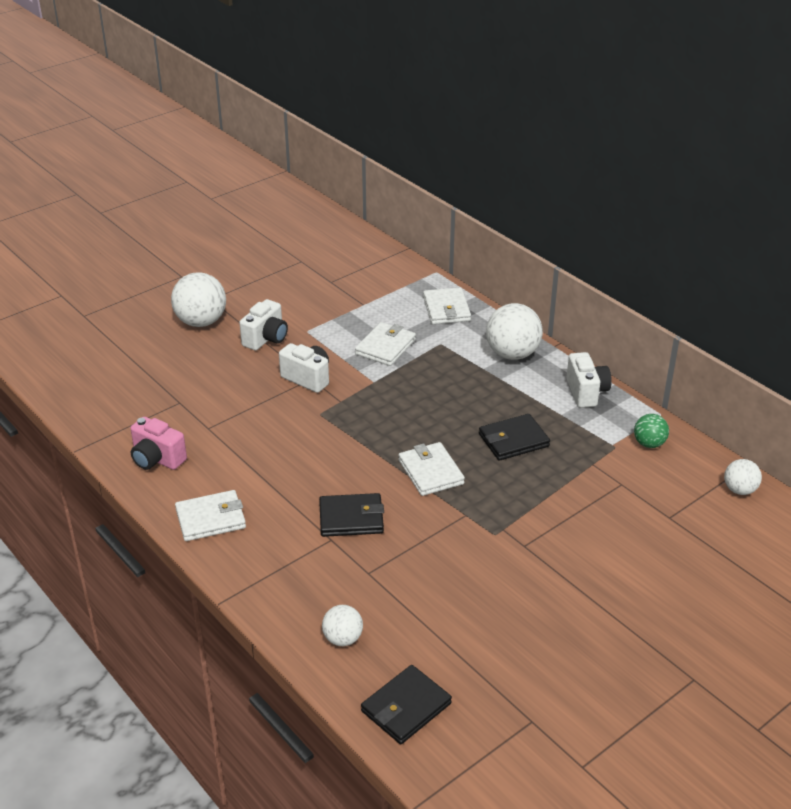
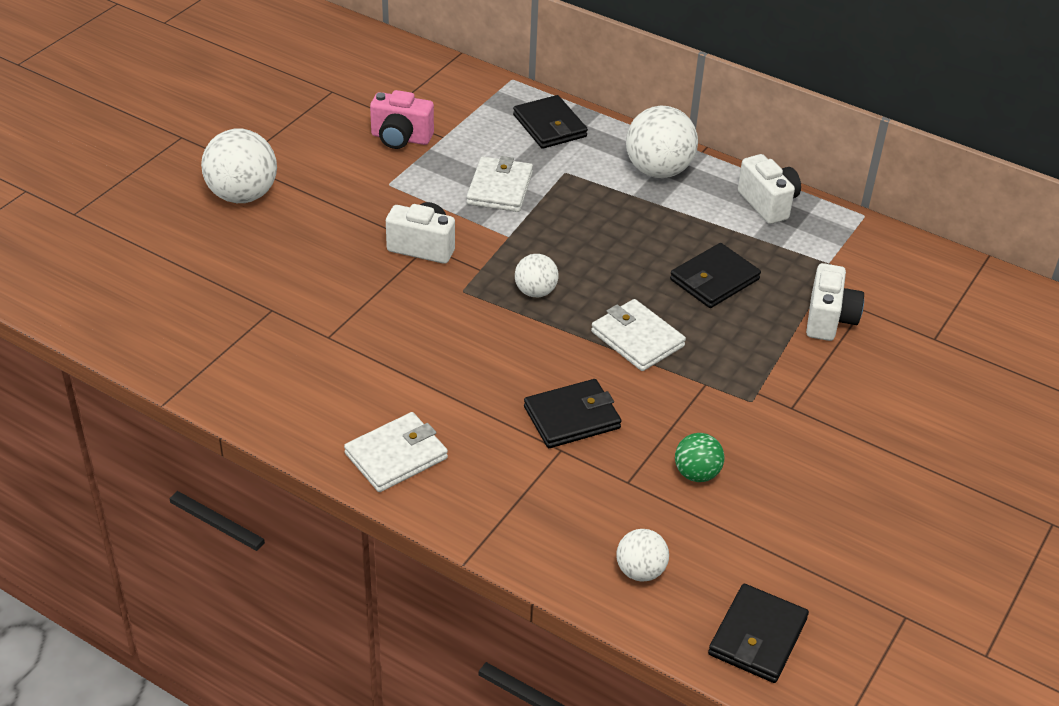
camera: 20 degrees left, 5 degrees up
(157, 459) = (283, 392): pink camera -> pink camera (400, 138)
(266, 339) = (341, 204): white camera -> white camera (829, 320)
(446, 309) = (550, 126): white wallet -> black wallet
(649, 444) = (869, 254): green ball -> green ball (696, 474)
(739, 490) = (993, 290): white ball -> white ball (535, 292)

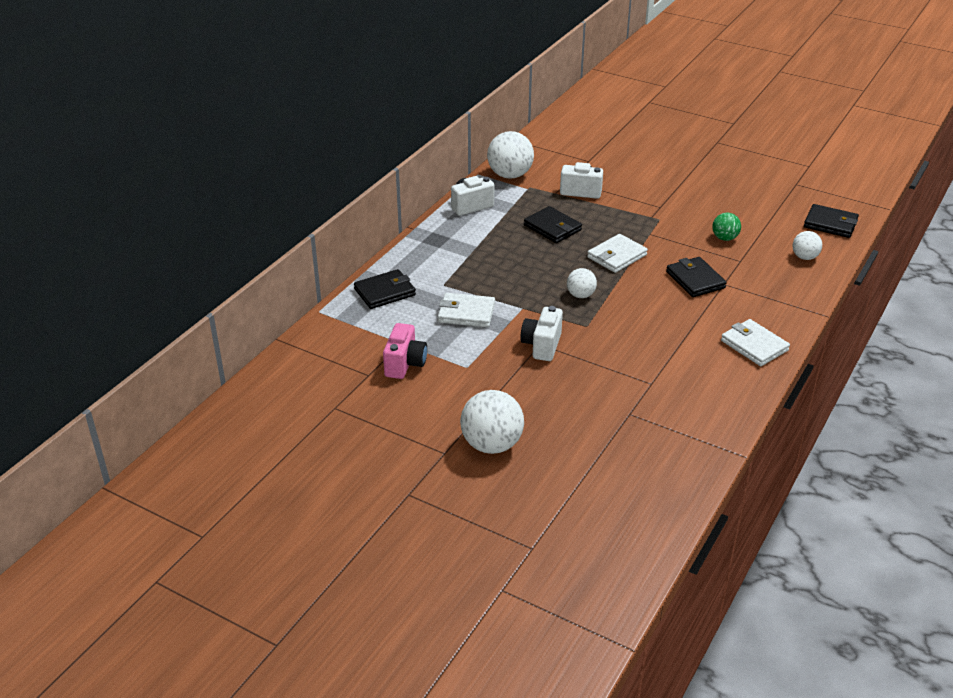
camera: 90 degrees left, 5 degrees down
(658, 170) = (438, 246): white ball -> white ball (510, 175)

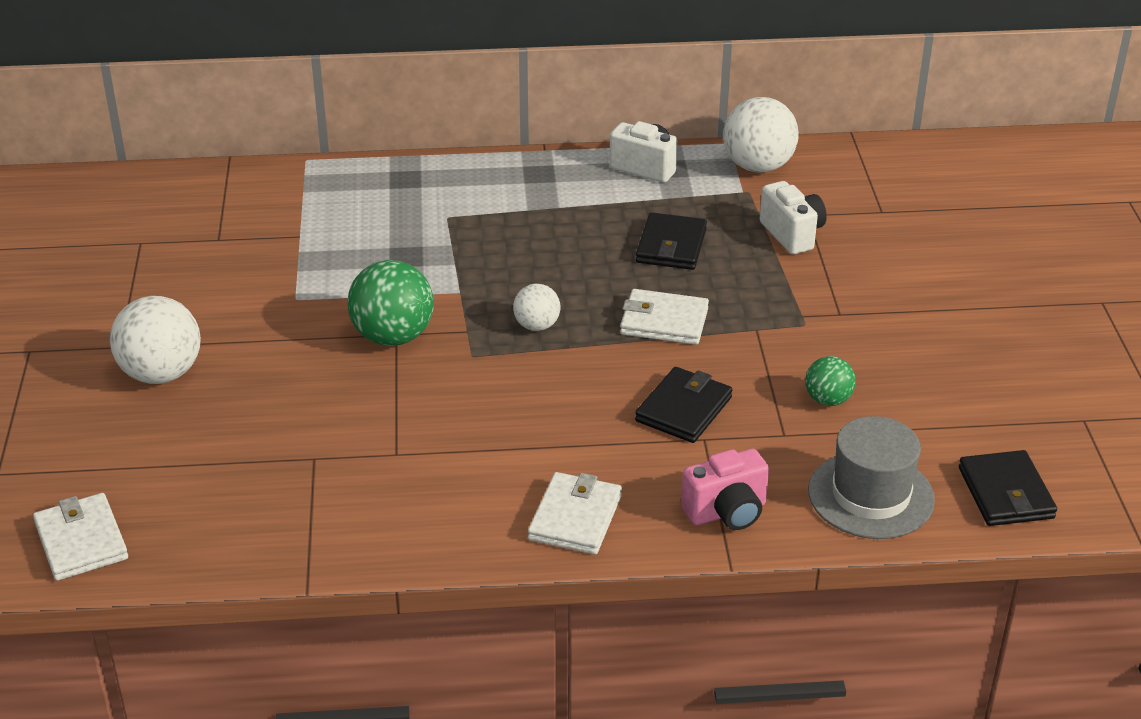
camera: 55 degrees right, 0 degrees up
(385, 292) = (388, 184): black wallet -> none
(405, 364) = (260, 254): pink camera -> pink camera (727, 512)
(466, 313) = (404, 256): white wallet -> white wallet (81, 541)
(542, 345) = (393, 336): white camera -> green ball
(804, 257) = (871, 495): white ball -> grey hat

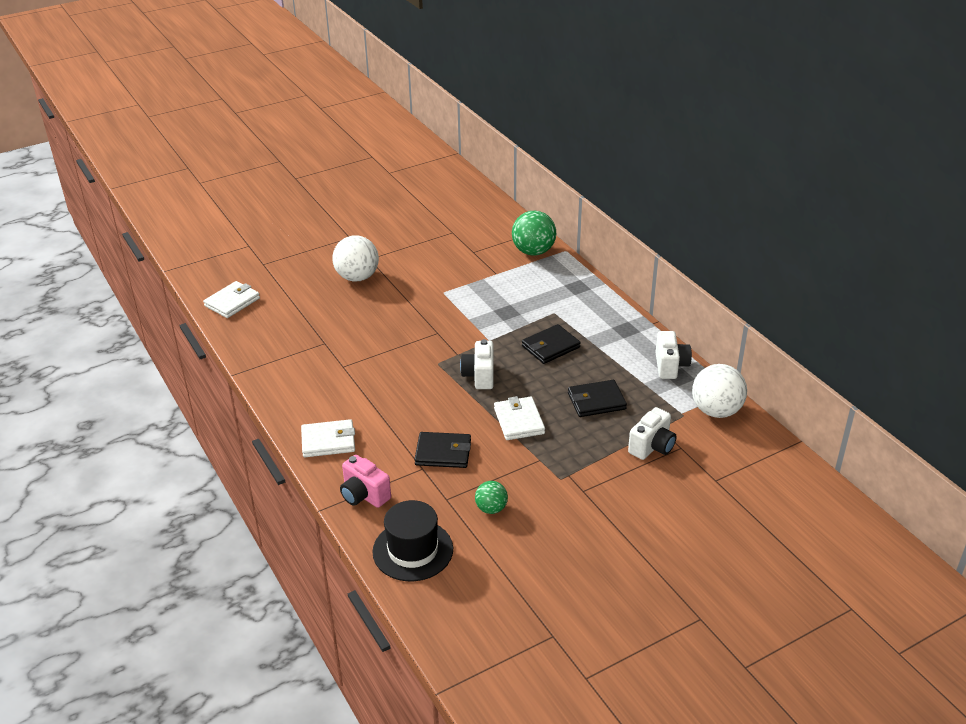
camera: 65 degrees right, 0 degrees up
(393, 336) = (434, 332): green ball -> green ball (533, 251)
(536, 326) = (479, 376): white ball -> white camera
(871, 495) = (413, 550): grey hat -> black hat
(1006, 493) = (451, 612): black wallet -> black wallet (550, 347)

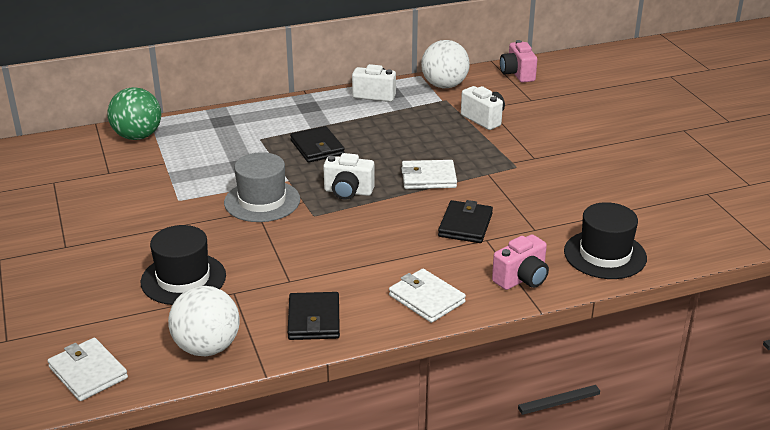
camera: 80 degrees left, 5 degrees down
(328, 441) = (426, 299): white wallet -> white wallet turned 45 degrees counterclockwise
(338, 317) = (183, 279): none -> black hat
(357, 277) = (103, 258): white ball -> white ball (207, 347)
(452, 333) = (262, 201): none -> grey hat
(491, 508) = (551, 206): green ball -> none
(596, 401) = (412, 135): black wallet -> black wallet (314, 319)
(775, 464) = (517, 74): none -> pink camera

